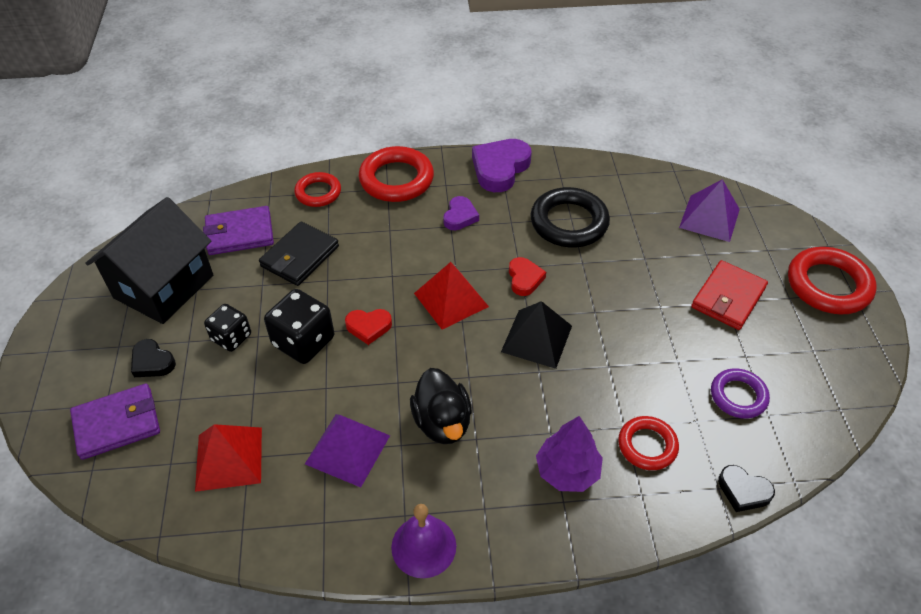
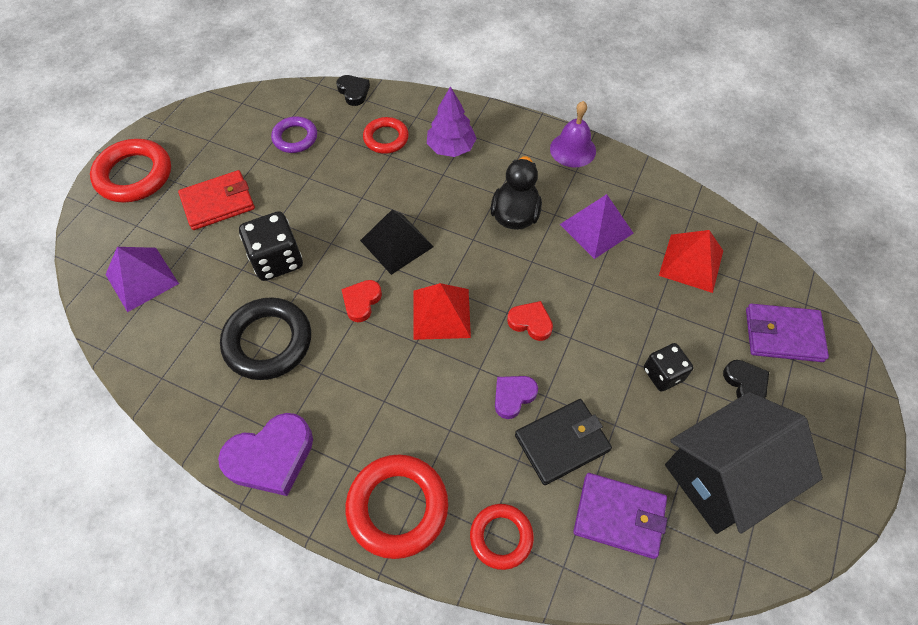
camera: 150 degrees left, 10 degrees up
(303, 341) = (596, 336): black dice -> black dice (277, 260)
(460, 216) = (366, 408): purple heart -> purple heart (513, 396)

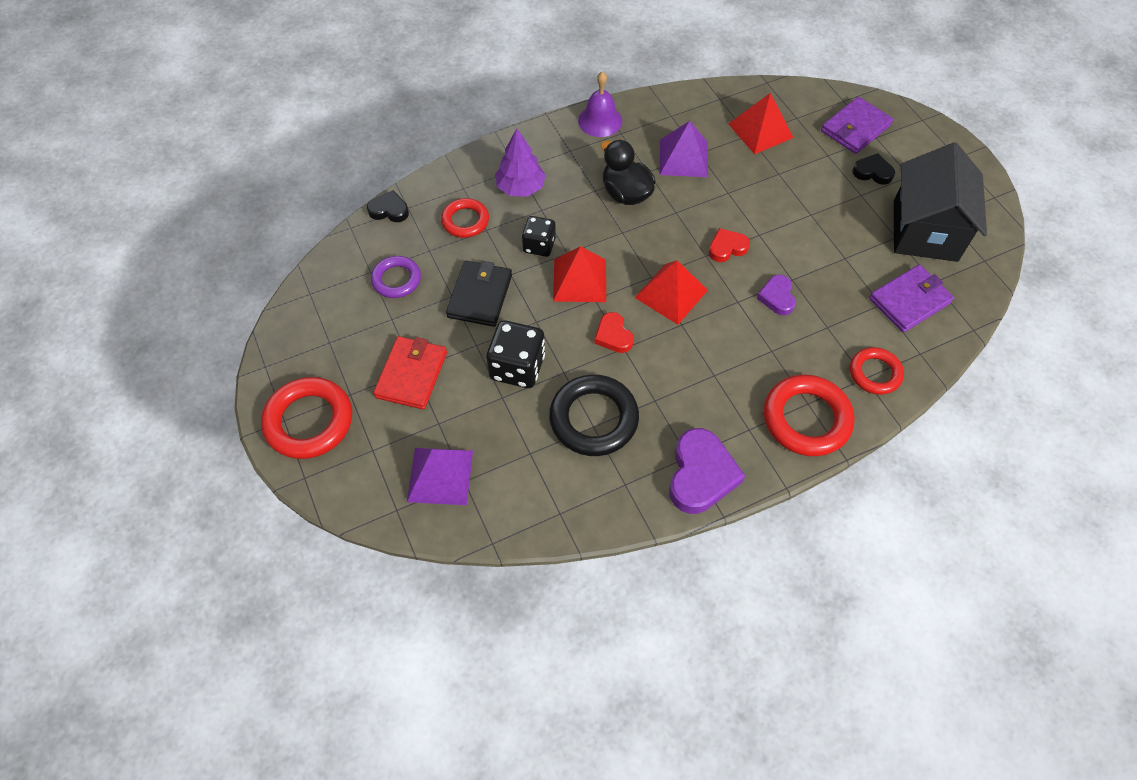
camera: 50 degrees left, 0 degrees up
(396, 243) = (579, 280): black pyramid -> red pyramid
(562, 443) = (834, 294): black wallet -> black wallet (480, 296)
(663, 374) = (830, 207): black dice -> black dice (539, 245)

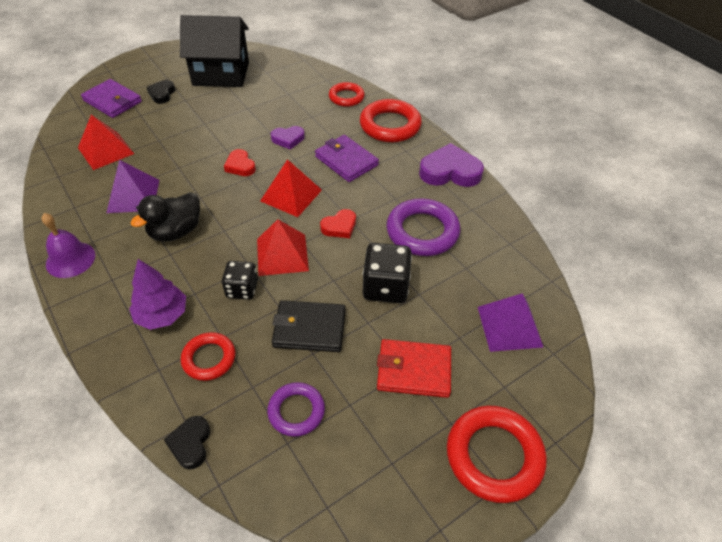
camera: 100 degrees left, 10 degrees down
(593, 419) = (422, 231): black ring -> purple ring
(909, 301) = (284, 82): purple wallet -> purple wallet (346, 161)

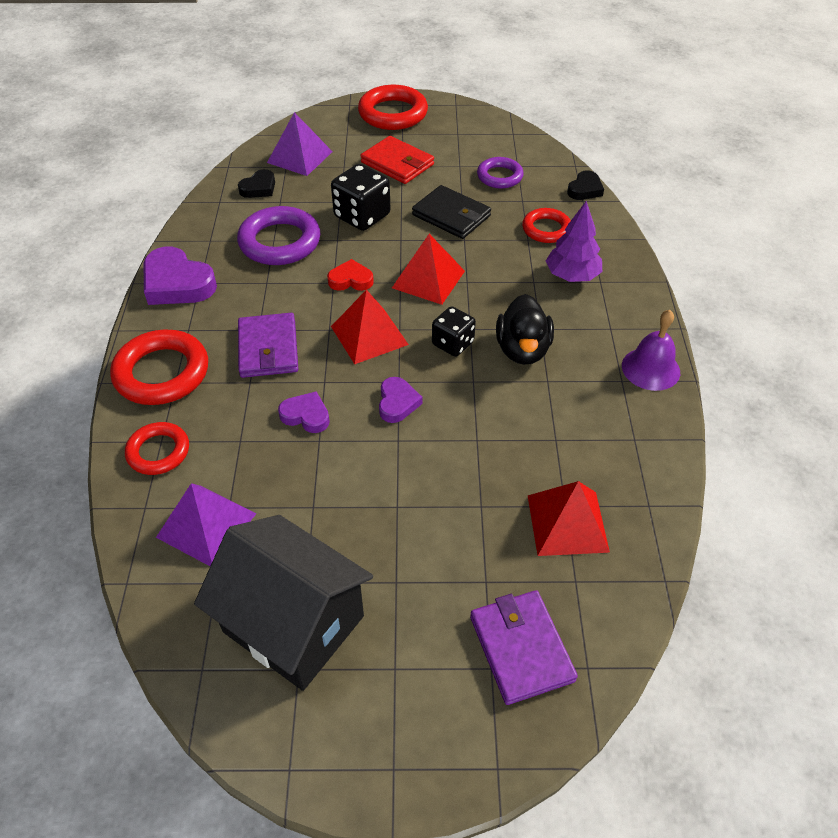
camera: 145 degrees left, 0 degrees up
(133, 196) = (553, 421): purple pyramid -> purple pyramid (206, 525)
(162, 94) = (426, 620): black heart -> black heart (259, 188)
(176, 231) = (522, 350): black duck -> black duck turned 105 degrees clockwise
(240, 166) = (397, 403): red heart -> purple heart
(242, 289) = (487, 266): black dice -> black dice (453, 343)

